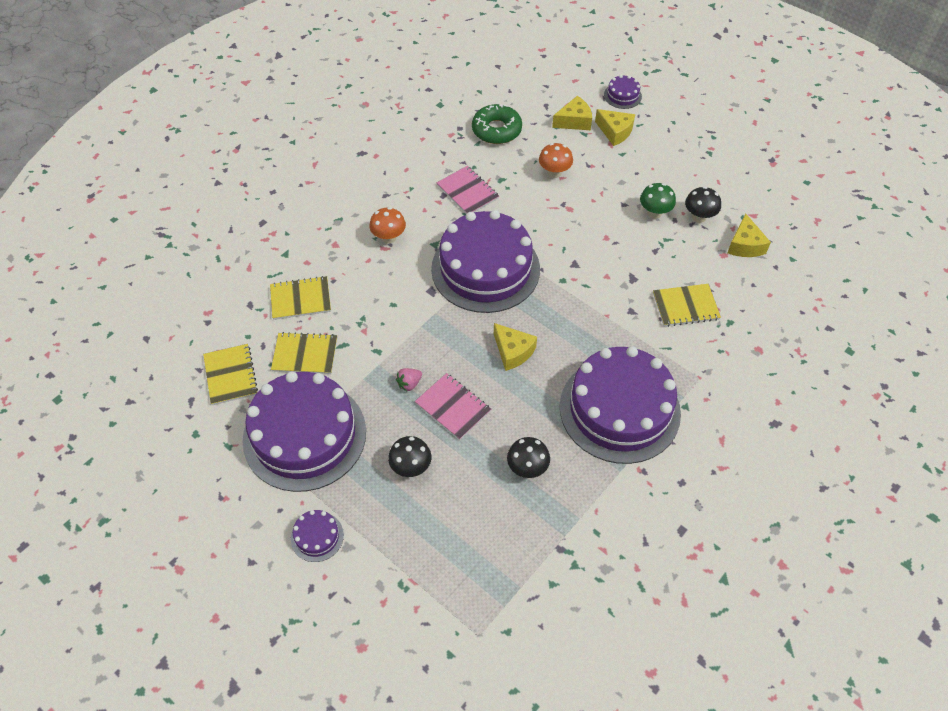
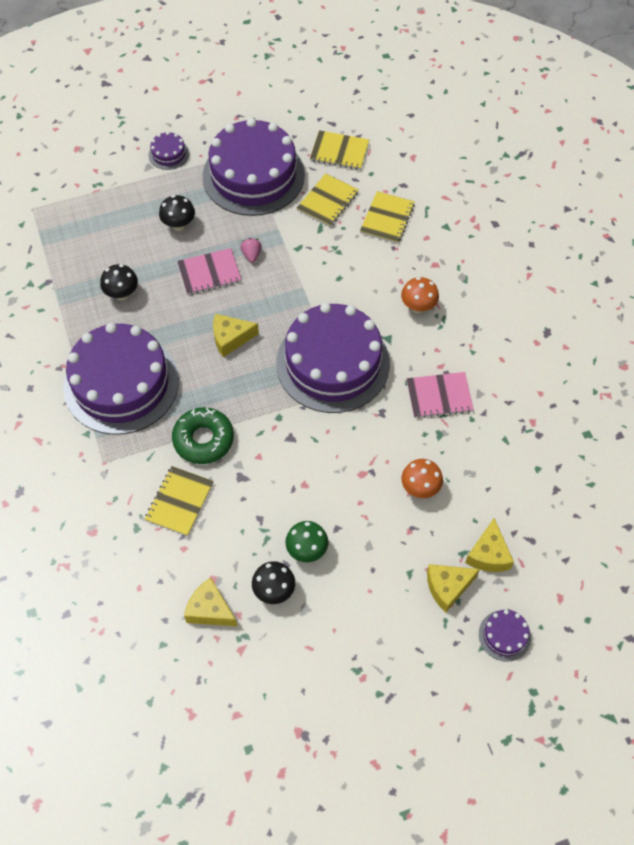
camera: 120 degrees right, 5 degrees up
(496, 130) = (516, 468): green donut -> green donut (203, 439)

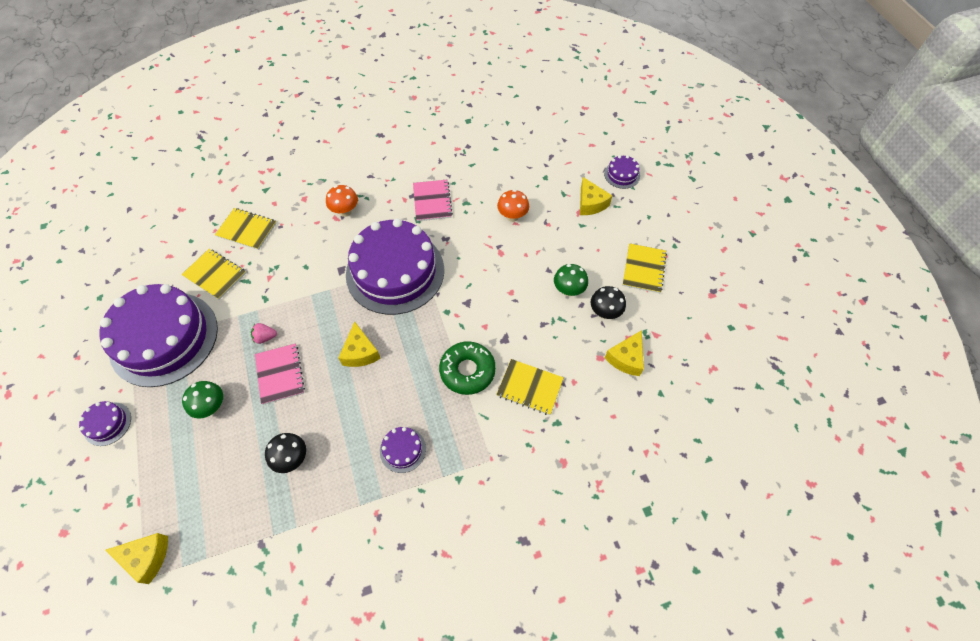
camera: 90 degrees left, 0 degrees up
(121, 383) = (402, 449): purple cake -> purple cake, size x0.40
(179, 225) = (212, 407): black mushroom -> green mushroom
(339, 151) = (156, 265): yellow notebook -> yellow notebook (643, 269)
(488, 554) = (563, 179): yellow cheese -> yellow cheese (147, 557)

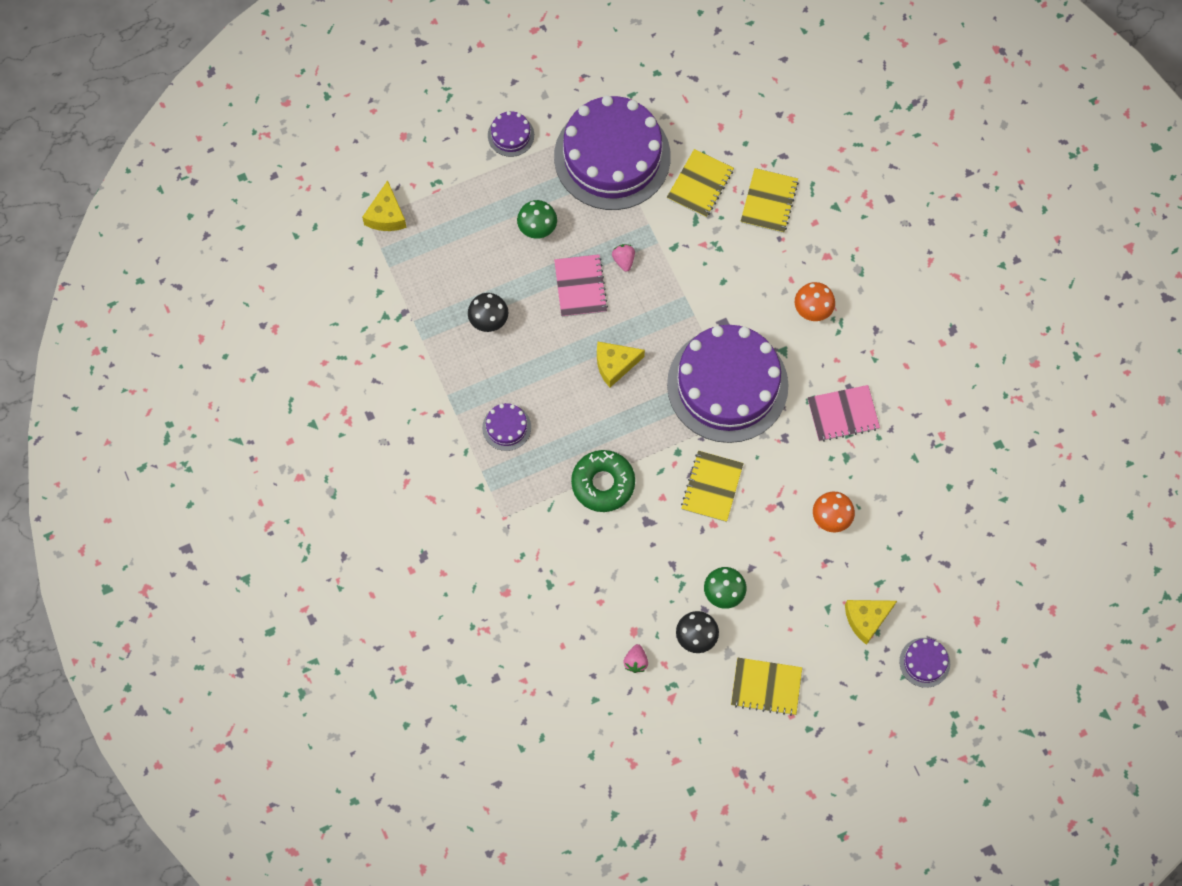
camera: 85 degrees right, 10 degrees up
(280, 374) = (580, 286): pink notebook -> pink notebook turned 75 degrees counterclockwise
(529, 387) = (589, 553): yellow notebook -> yellow notebook (712, 487)
(626, 358) = (635, 661): yellow cheese -> pink strawberry

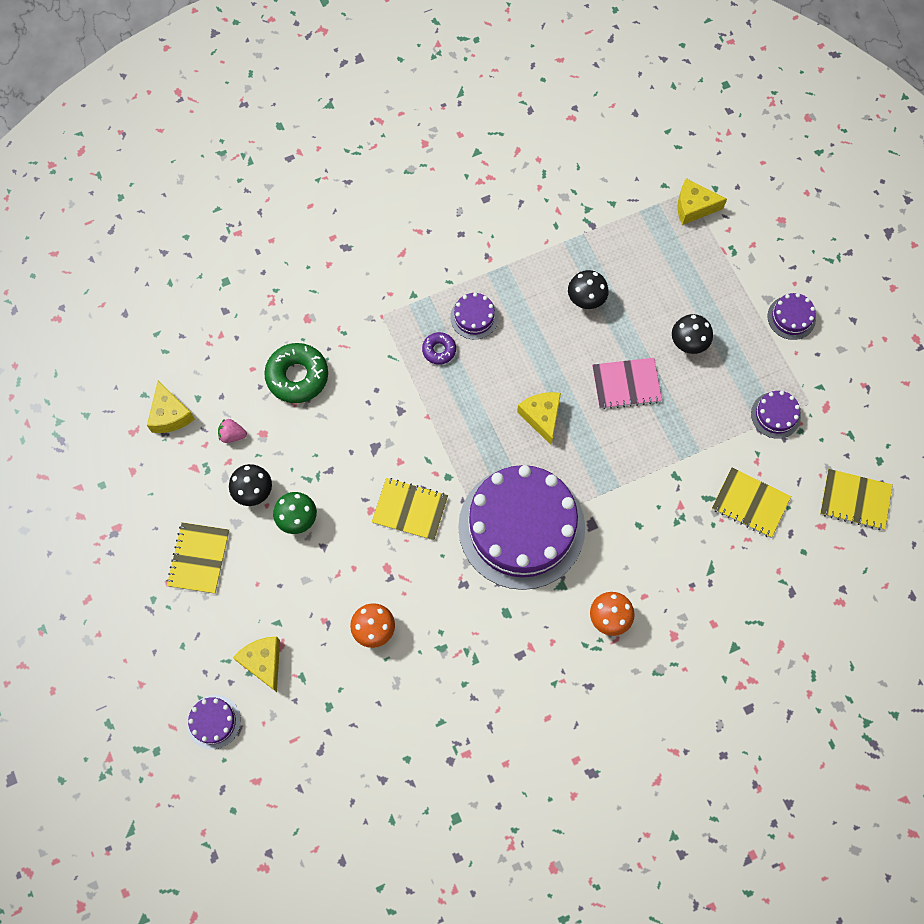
camera: 90 degrees right, 0 degrees up
(537, 228) = (688, 343): green mushroom -> black mushroom
(543, 461) = (439, 350): none -> purple donut
(603, 483) = (415, 405): green donut -> green donut (297, 376)
(612, 156) = (775, 415): purple cake -> purple cake, size x0.40
(614, 726) = (170, 415): none -> yellow cheese
(623, 260) = (657, 426): pink strawberry -> none
(769, 202) = (735, 575): yellow notebook -> yellow notebook (855, 500)
(843, 414) = (490, 646): pink notebook -> none

